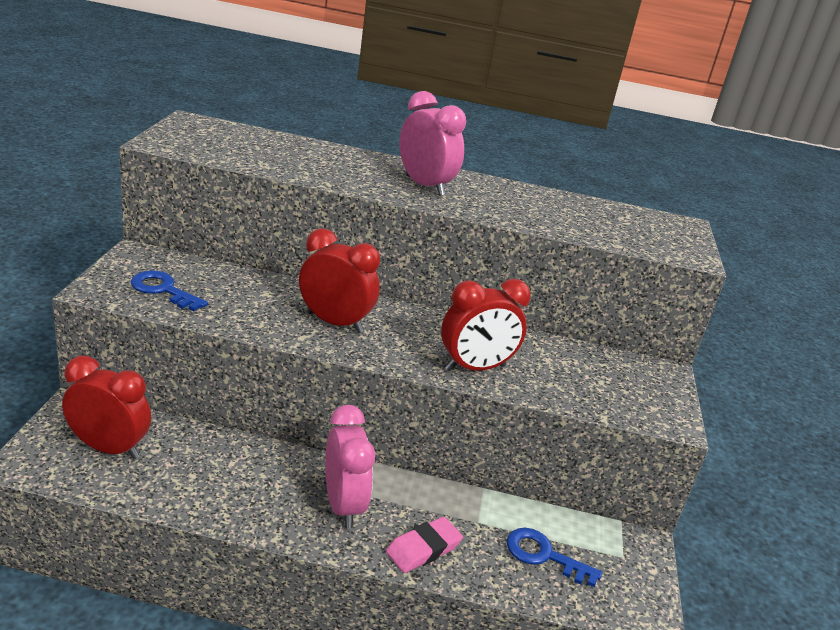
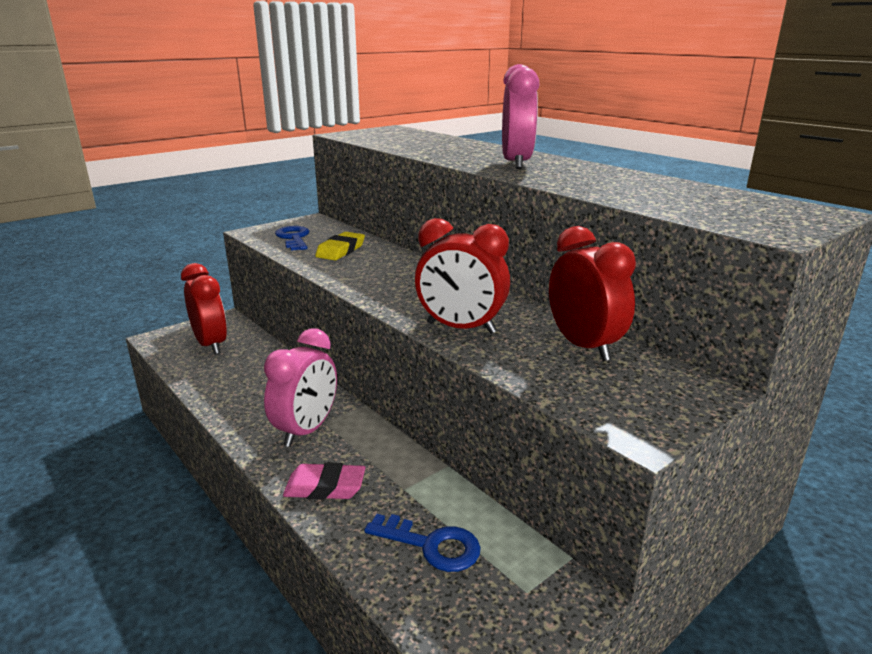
camera: 45 degrees right, 5 degrees down
(244, 298) = (340, 250): none -> yellow eraser
(334, 322) = (384, 275): red clock -> red clock (584, 346)
(543, 555) = (432, 545): blue key -> blue key turned 135 degrees clockwise

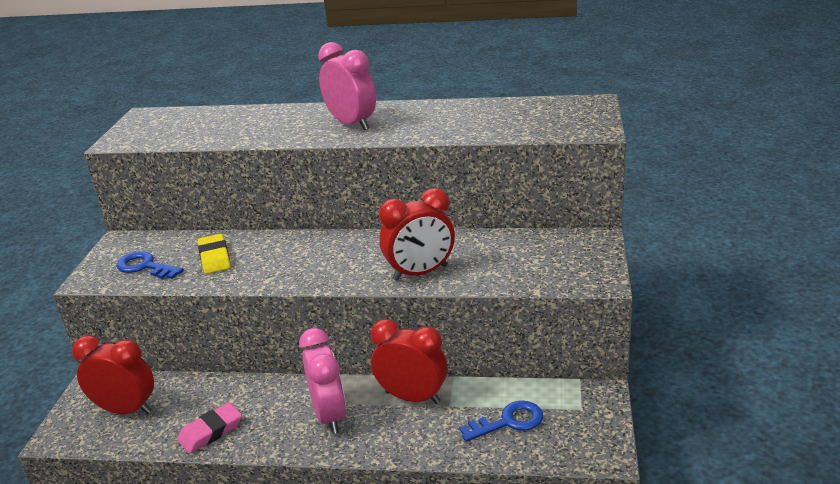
camera: 40 degrees left, 5 degrees up
(325, 487) = (401, 437): pink eraser -> pink eraser (211, 431)
(584, 346) = (506, 246): red clock -> red clock (412, 397)

